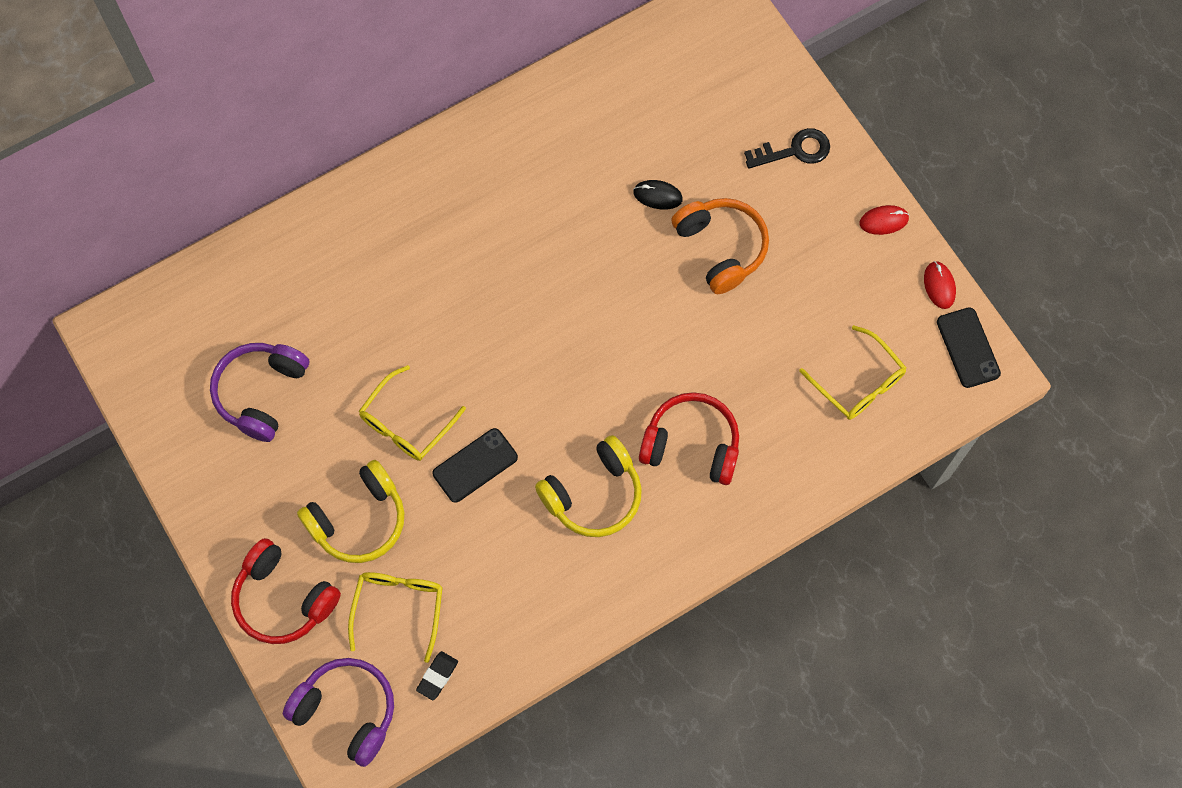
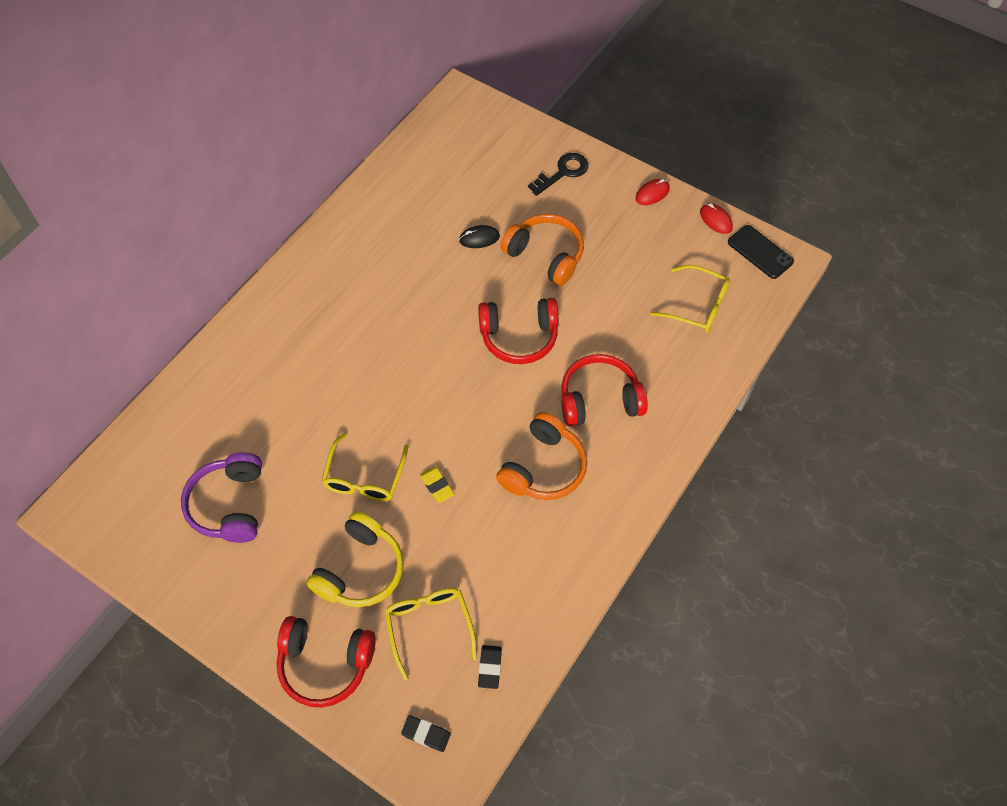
camera: 25 degrees left, 10 degrees down
(347, 711) = (426, 734): purple headphones -> black eraser
(475, 465) = (437, 486): black phone -> yellow eraser
(593, 494) = (543, 467): yellow headphones -> orange headphones
(642, 334) = (519, 337): none -> red headphones

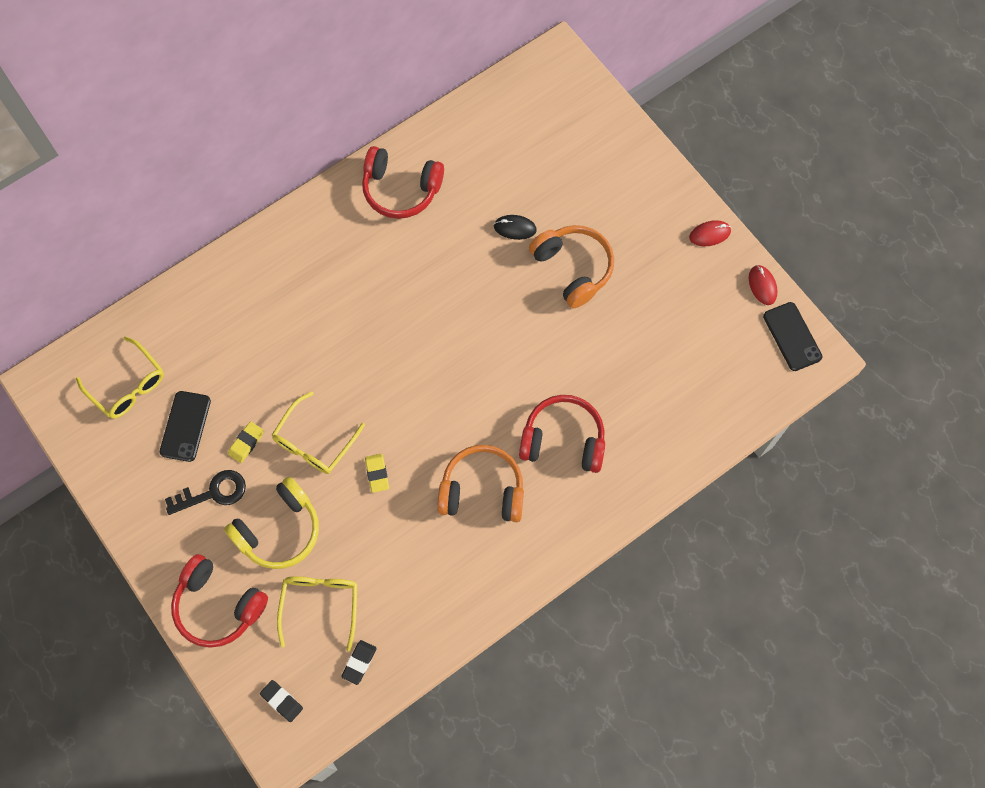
camera: 20 degrees right, 10 degrees up
(229, 505) = (185, 426): purple headphones -> black phone
(297, 500) = (246, 443): none -> yellow eraser
(519, 337) = (512, 348): red headphones -> red headphones (401, 189)
(543, 467) = (482, 490): orange headphones -> orange headphones turned 135 degrees counterclockwise
(563, 172) = (628, 181): black key -> black key (213, 493)
(697, 306) = (701, 374): yellow glasses -> yellow glasses (127, 385)

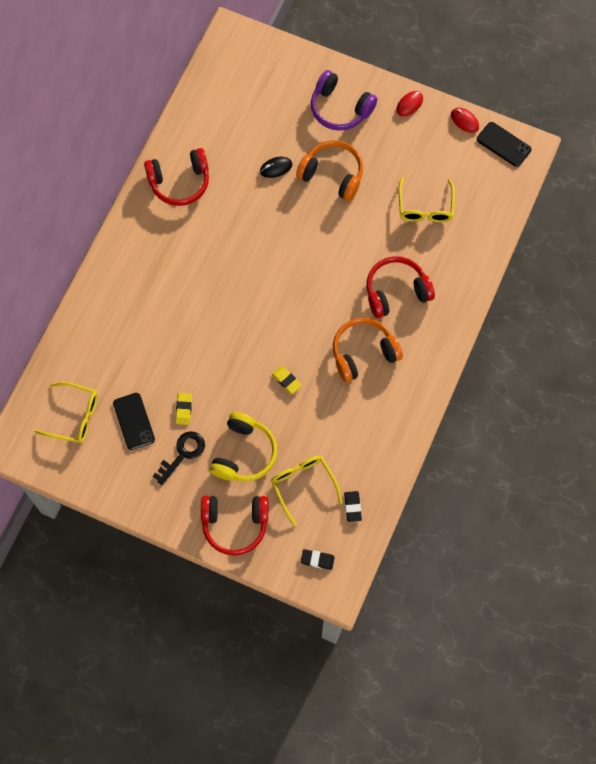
camera: 30 degrees left, 0 degrees up
(314, 442) = (230, 383): yellow glasses -> yellow glasses (425, 207)
(627, 199) = (340, 108): none -> purple headphones

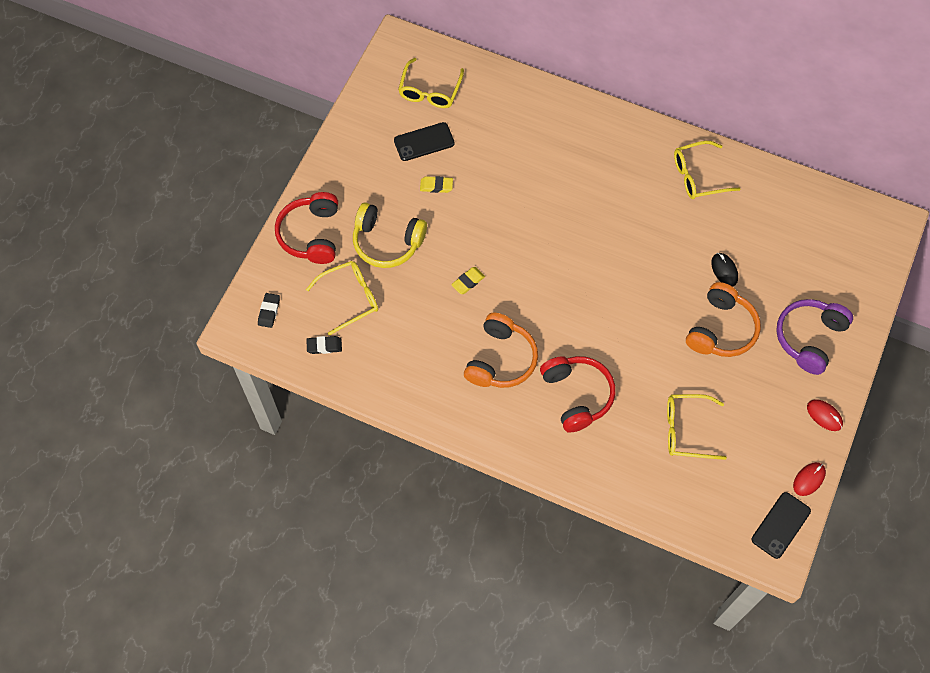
camera: 90 degrees right, 5 degrees down
(180, 182) = (698, 176): red headphones -> yellow glasses
(182, 454) = (388, 186): black key -> none
(363, 353) = (501, 359): orange headphones -> orange headphones turned 45 degrees clockwise

